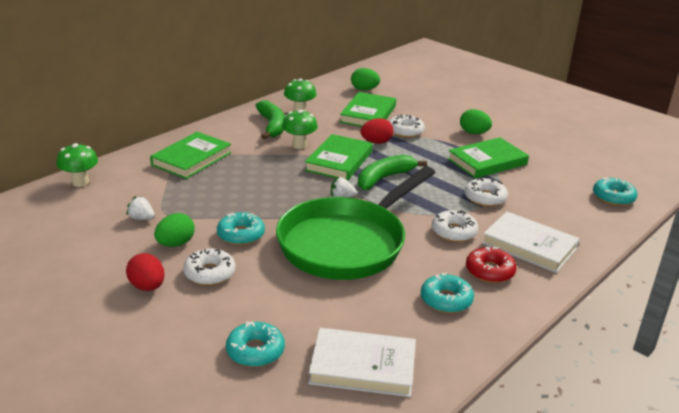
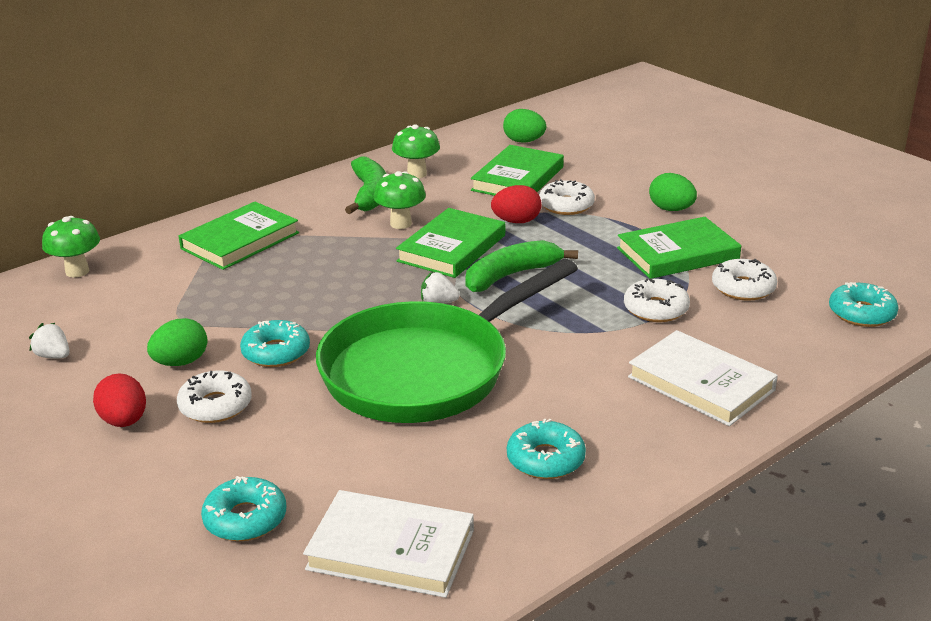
camera: 10 degrees right, 0 degrees up
(141, 218) = (145, 324): white strawberry -> white strawberry (53, 356)
(454, 232) = (590, 359): white donut -> white donut (743, 288)
(489, 271) = (626, 419): red donut -> none

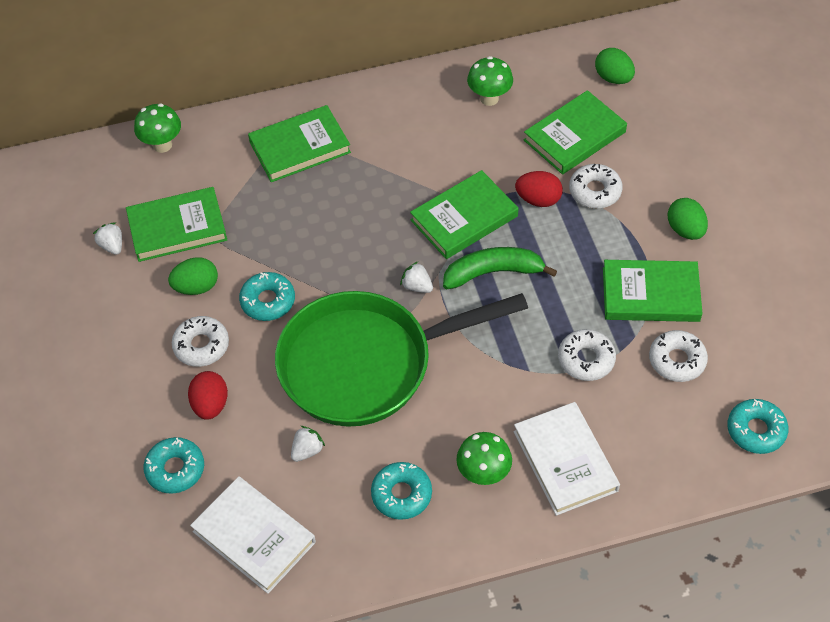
camera: 25 degrees right, 25 degrees up
(124, 421) = (135, 338): red egg -> red egg (210, 405)
(130, 324) = (177, 228): none -> green book
(369, 194) = (433, 116): green banana -> none
(400, 224) = (439, 168): green mushroom -> green mushroom (483, 474)
(405, 455) = (307, 450): none -> white strawberry

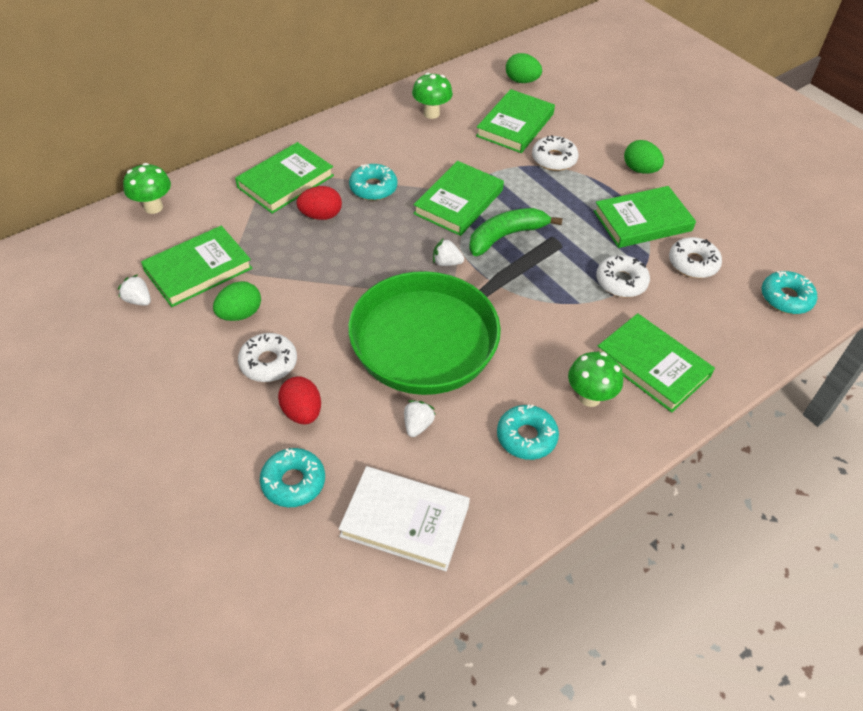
camera: 25 degrees left, 5 degrees down
(268, 301) = (315, 308): turquoise donut -> turquoise donut (373, 188)
(538, 199) = (512, 175): red egg -> red egg (321, 215)
(565, 461) = (652, 365): white book -> green book

